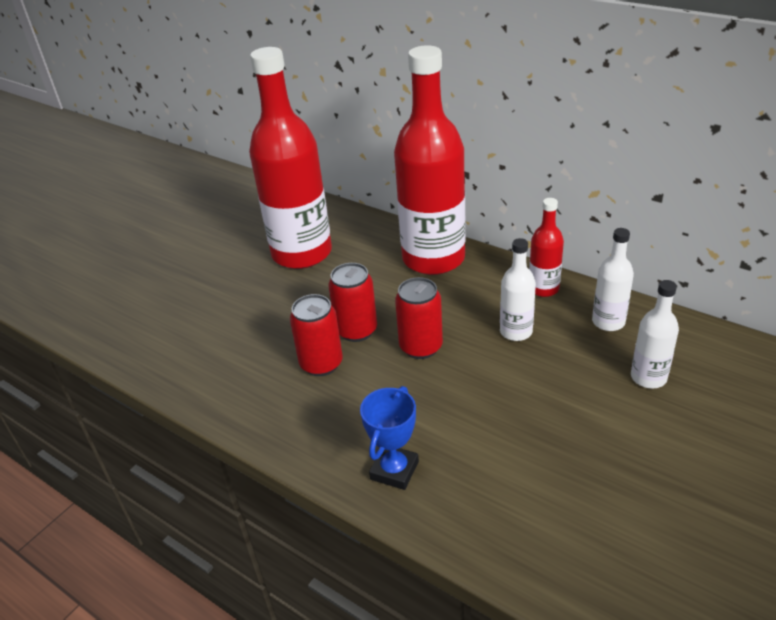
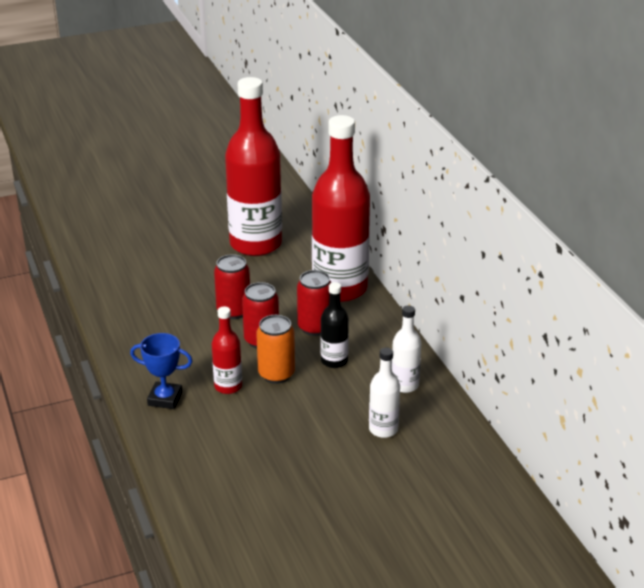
camera: 30 degrees right, 5 degrees down
(321, 364) = (189, 320): red can -> red can (315, 327)
(394, 470) = (165, 399): blue trophy -> blue trophy turned 45 degrees clockwise
(478, 375) = (276, 374): none -> orange can
(516, 332) = (334, 361): white bottle -> black bottle
(543, 288) = (390, 343): red bottle -> red bottle (228, 386)

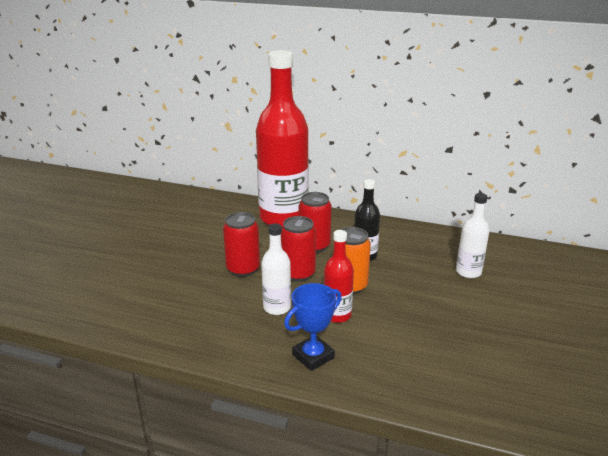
camera: 50 degrees left, 5 degrees down
(256, 244) = (177, 224): red bottle -> none
(404, 385) = (426, 243): white bottle -> white bottle (277, 307)

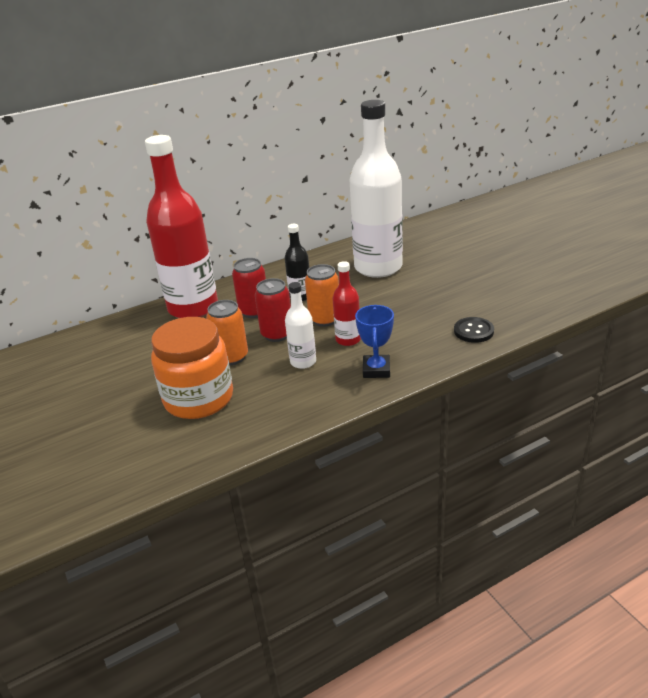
camera: 45 degrees left, 5 degrees up
(176, 283) = (199, 399): none -> orange jar
(243, 269) = (231, 357): red can -> orange can
(454, 390) = (473, 331): none -> black button
(468, 272) = (378, 267): white bottle -> white bottle, size x2.20

